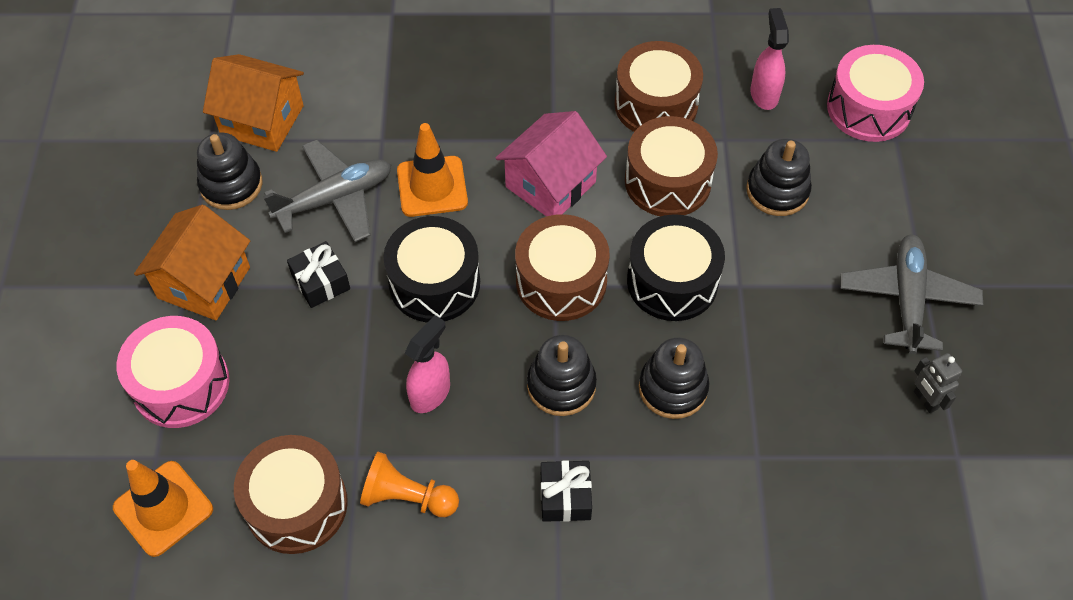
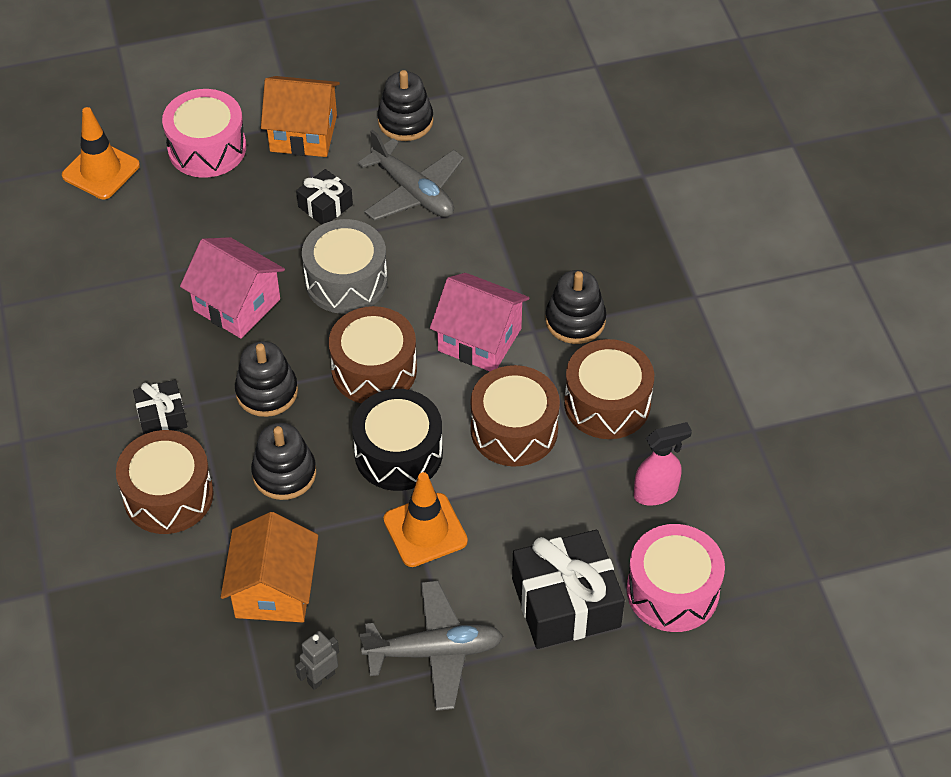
camera: 75 degrees right, 5 degrees down
(262, 120) = (481, 121): orange house -> orange house (274, 590)
(296, 505) = (119, 246): brown drum -> brown drum (168, 495)
(407, 497) = (140, 313): orange pawn -> none
(431, 393) = (237, 305): pink spray bottle -> pink house
(432, 186) = (448, 254): orange traffic cone -> orange traffic cone (425, 530)
(434, 283) = (346, 281): black drum -> grey drum
(777, 191) = (533, 522): black stacking toy -> black stacking toy (575, 320)
(869, 186) = (566, 603): none -> black gift

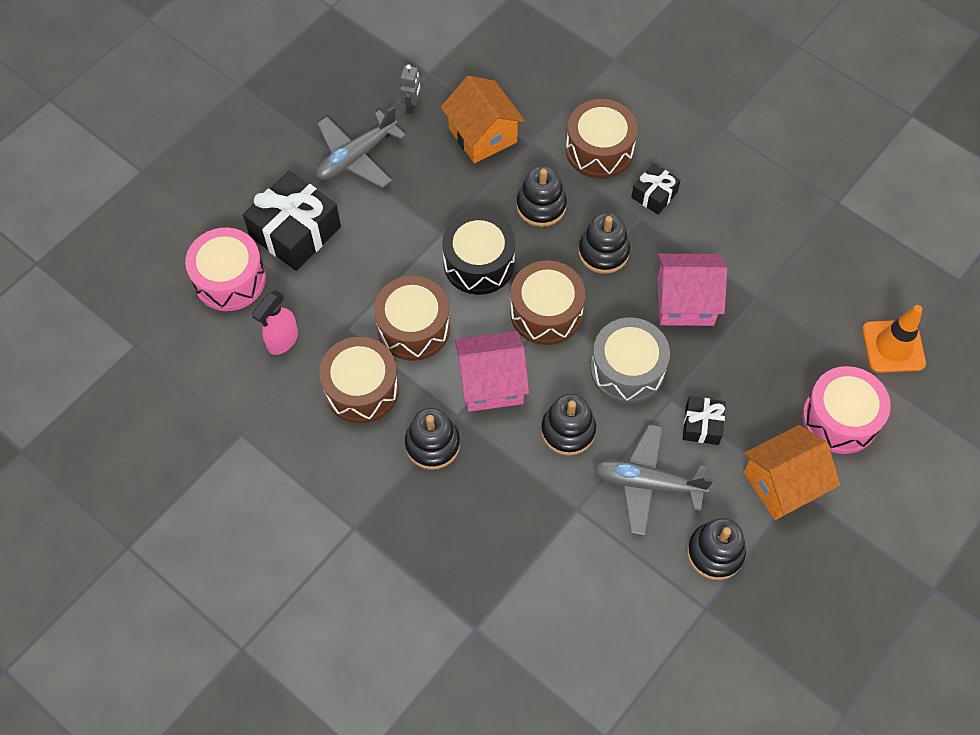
camera: 145 degrees right, 10 degrees up
(425, 530) = (420, 224): orange traffic cone -> none
(444, 265) = (568, 430): none -> black stacking toy

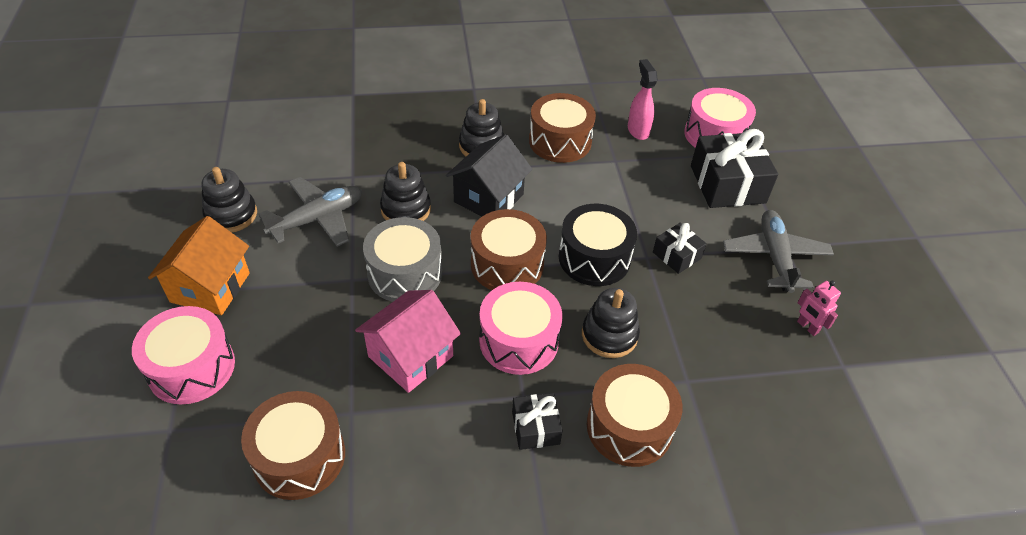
camera: 130 degrees right, 15 degrees down
(412, 105) = (807, 327): grey robot -> pink robot
(413, 328) = (578, 190): brown drum -> brown drum (299, 457)
(482, 135) = (728, 352): orange house -> none
(491, 383) = (488, 198): pink house -> black house
(603, 252) = (519, 341): black stacking toy -> pink drum
(702, 425) = (310, 279): black gift -> black gift (677, 255)
(893, 346) = (177, 473): orange traffic cone -> none

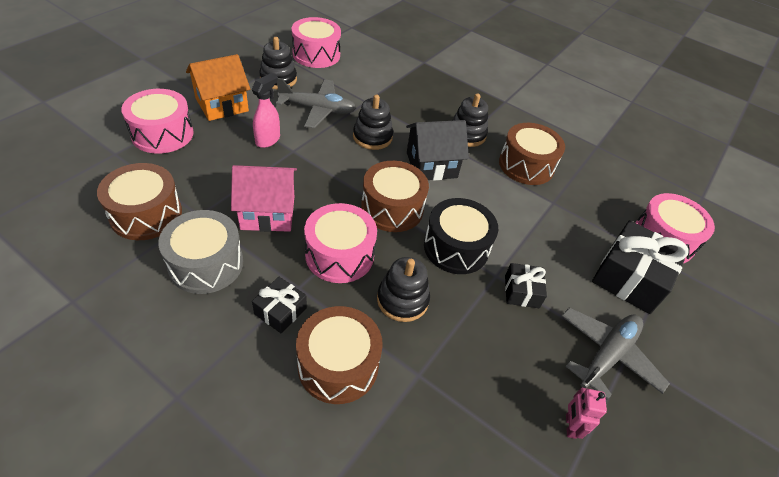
camera: 40 degrees right, 0 degrees up
(233, 158) = (316, 54): none -> pink drum
(405, 273) = (325, 168): grey drum -> grey drum (206, 264)
(638, 130) = (597, 196): pink spray bottle -> pink spray bottle (268, 140)

